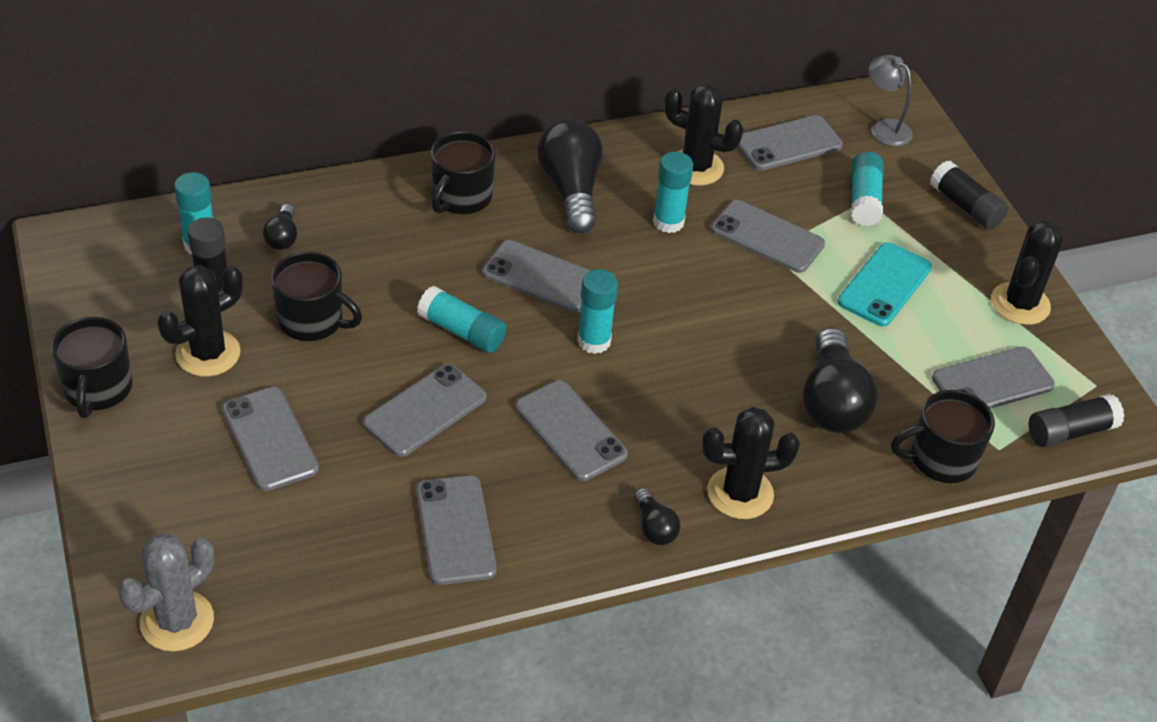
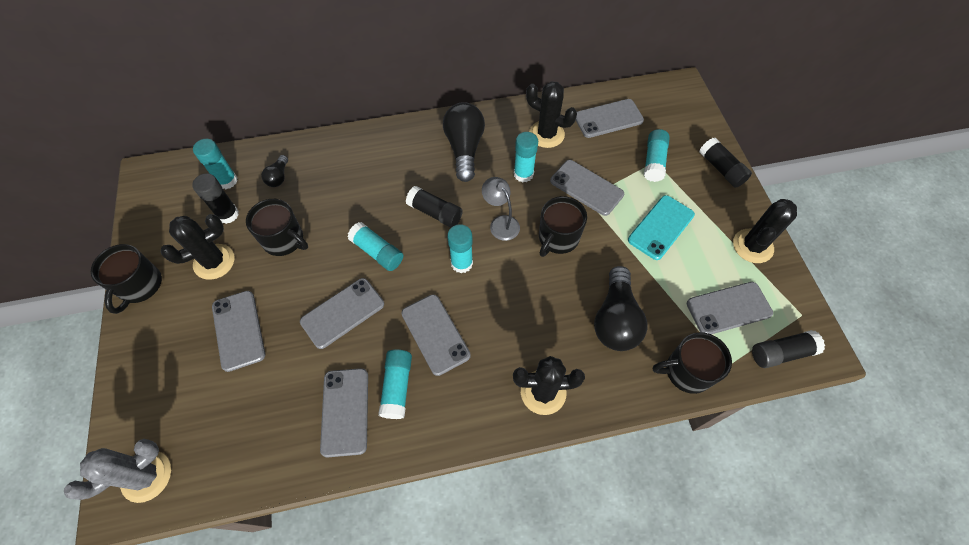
camera: 10 degrees right, 15 degrees up
(461, 197) = (394, 152): black mug -> black mug (558, 238)
(526, 497) = (397, 387): none -> turquoise glue stick
(541, 277) = (435, 212): grey phone -> black glue stick
(654, 527) = (480, 417): black light bulb -> none
(884, 128) = (672, 108): grey lamp -> grey lamp (500, 223)

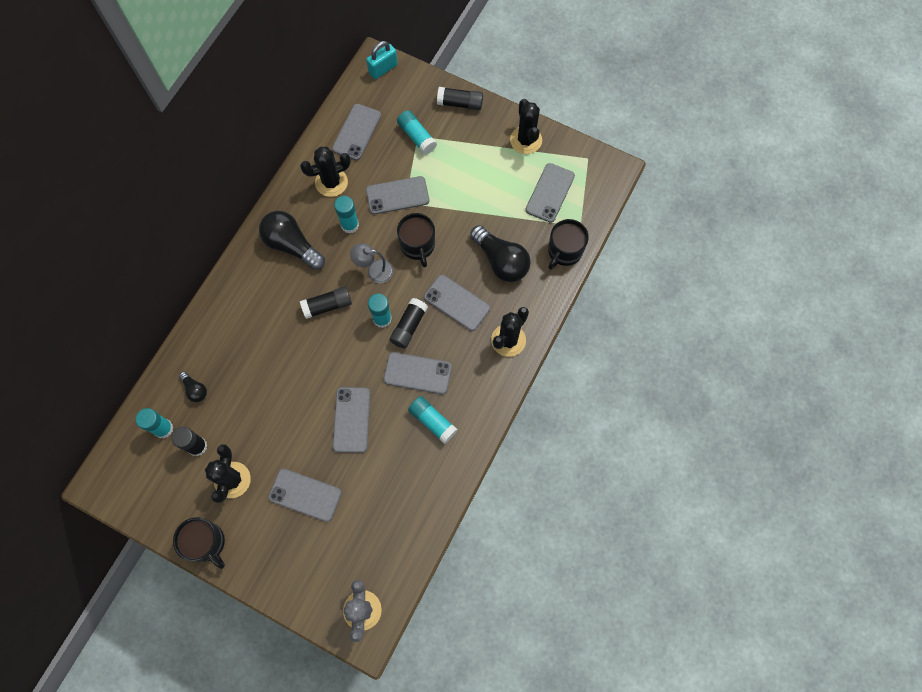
camera: 50 degrees left, 10 degrees up
(284, 240) = (257, 420): black mug -> none
(345, 411) = (422, 463): grey phone -> grey phone (456, 303)
(377, 252) = (324, 365): turquoise glue stick -> none
(661, 227) = (466, 178): turquoise phone -> none
(682, 95) = (383, 69): none -> turquoise padlock
(781, 353) = (598, 192): black glue stick -> black glue stick (409, 326)

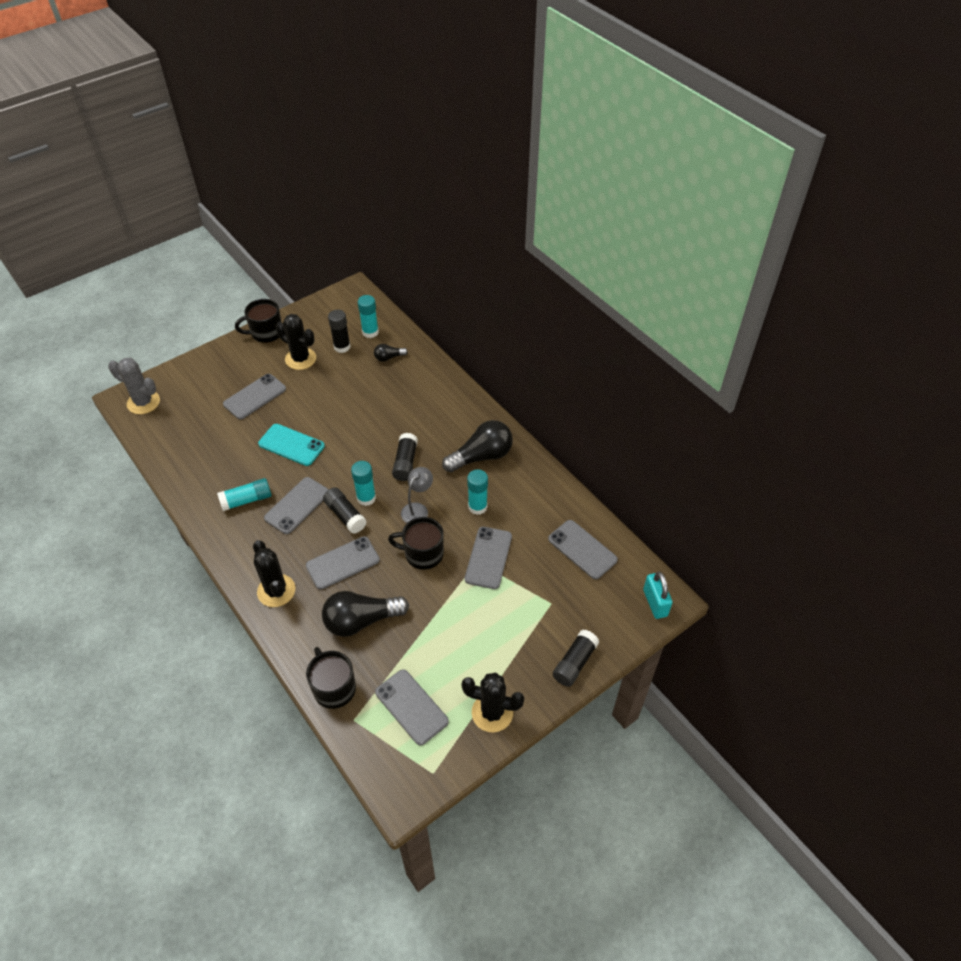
camera: 115 degrees right, 20 degrees down
(331, 182) = (533, 508): black cactus -> none
(351, 419) = (291, 445): grey phone -> turquoise phone
(417, 137) = (550, 602): turquoise glue stick -> none

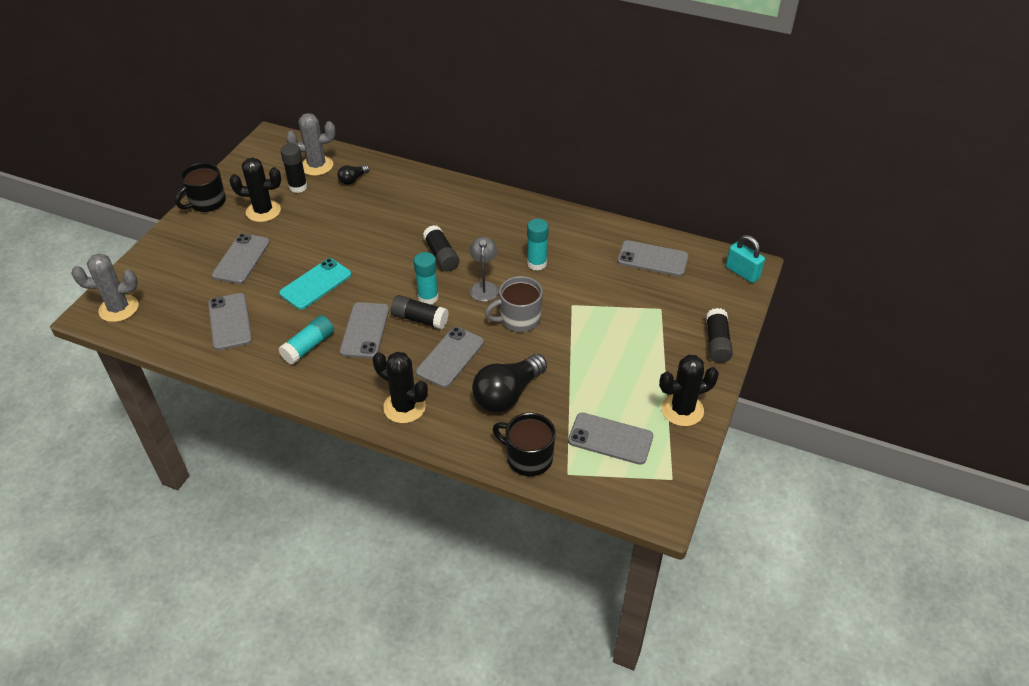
camera: 30 degrees left, 5 degrees down
(291, 445) = (315, 284): turquoise phone -> turquoise phone turned 45 degrees counterclockwise
(370, 332) = (316, 166): turquoise glue stick -> grey cactus
(422, 554) = (519, 319): black mug -> grey mug
(481, 456) = (507, 224): black light bulb -> none
(488, 557) = (579, 297): grey phone -> grey phone (230, 322)

